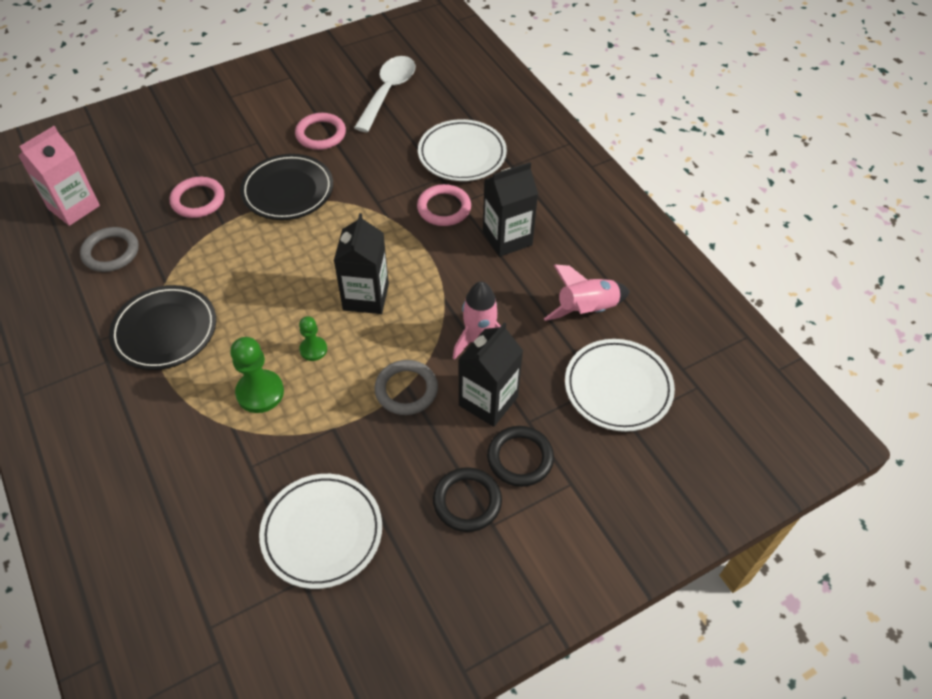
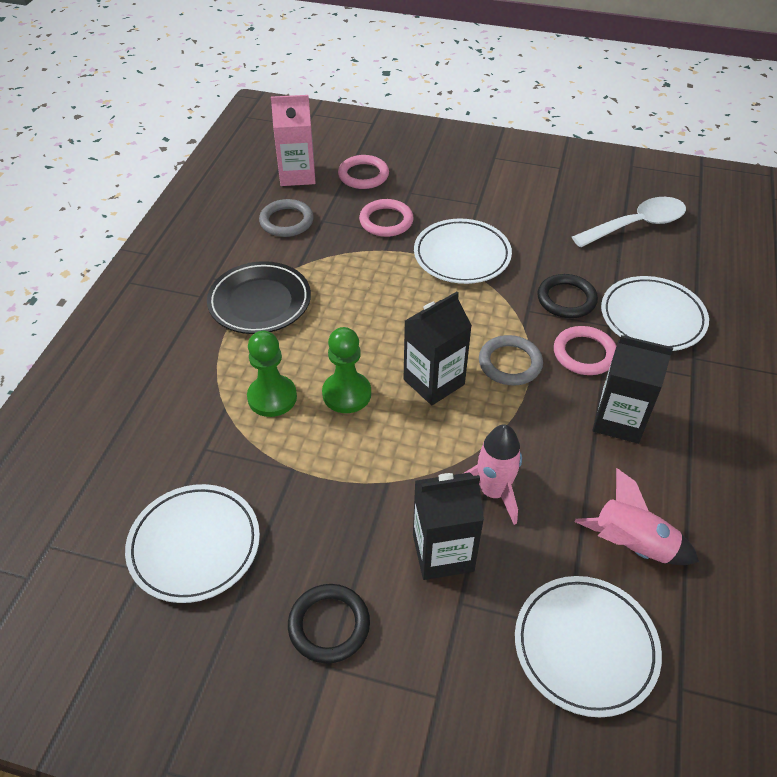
camera: 45 degrees right, 5 degrees down
(288, 191) = (462, 256): black plate -> white plate
(313, 349) = (346, 394): green pawn -> green pawn, size x1.66
(321, 134) = (538, 226): pink ring -> pink ring (363, 175)
(406, 390) = (383, 485): grey ring -> grey ring (510, 363)
(520, 458) = (416, 629): black ring -> black ring (566, 299)

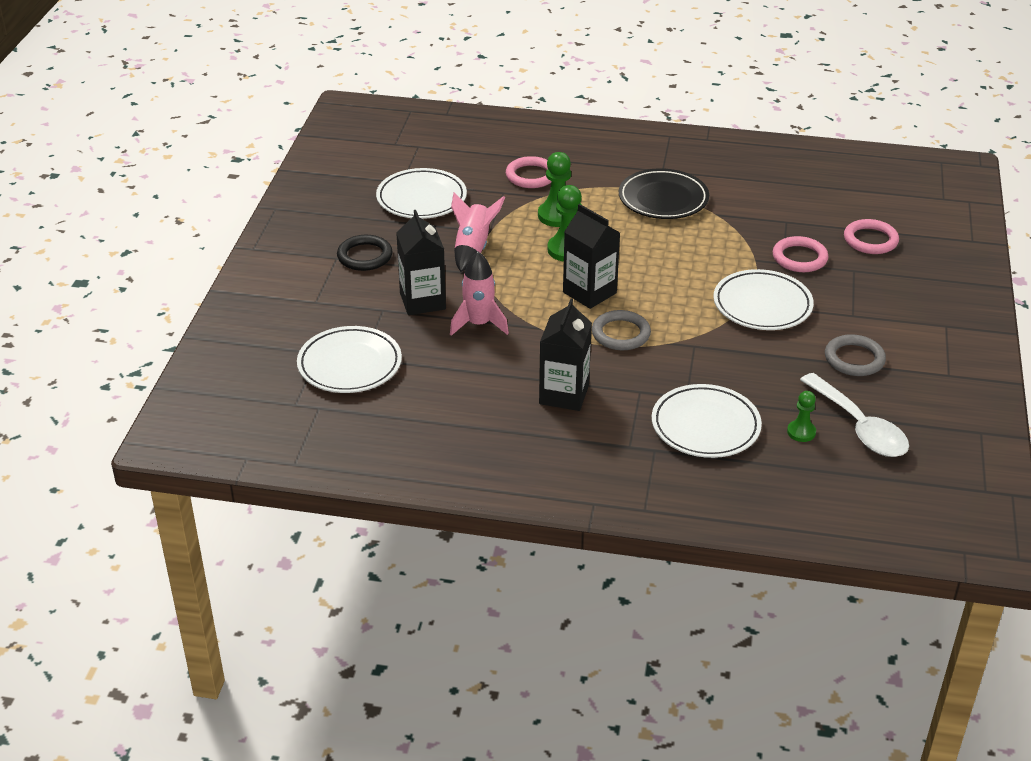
camera: 85 degrees right, 10 degrees down
(286, 221) = (777, 202): grey ring -> grey ring (854, 359)
(297, 175) = (853, 201): pink carton -> none
(566, 299) = (717, 370): black ring -> none
(584, 353) = (643, 378): pink ring -> pink ring (531, 176)
(632, 545) = (435, 393): pink rocket -> pink rocket (473, 249)
(649, 259) = (801, 432): none -> green pawn

